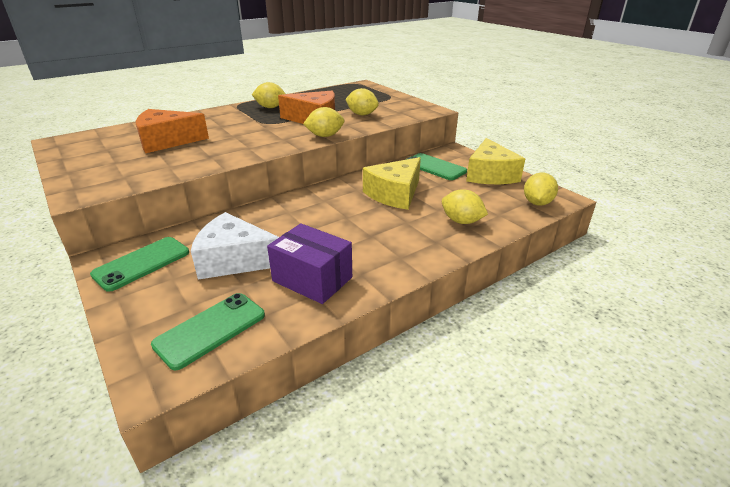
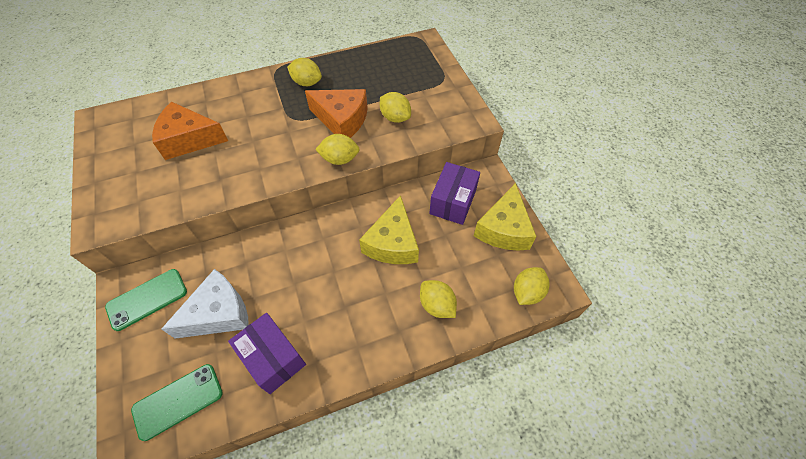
camera: 15 degrees right, 25 degrees up
(234, 260) = (219, 313): white cheese -> white cheese turned 120 degrees clockwise
(394, 194) = (392, 243): yellow cheese -> yellow cheese turned 45 degrees counterclockwise
(435, 167) = (453, 202): green phone -> purple box

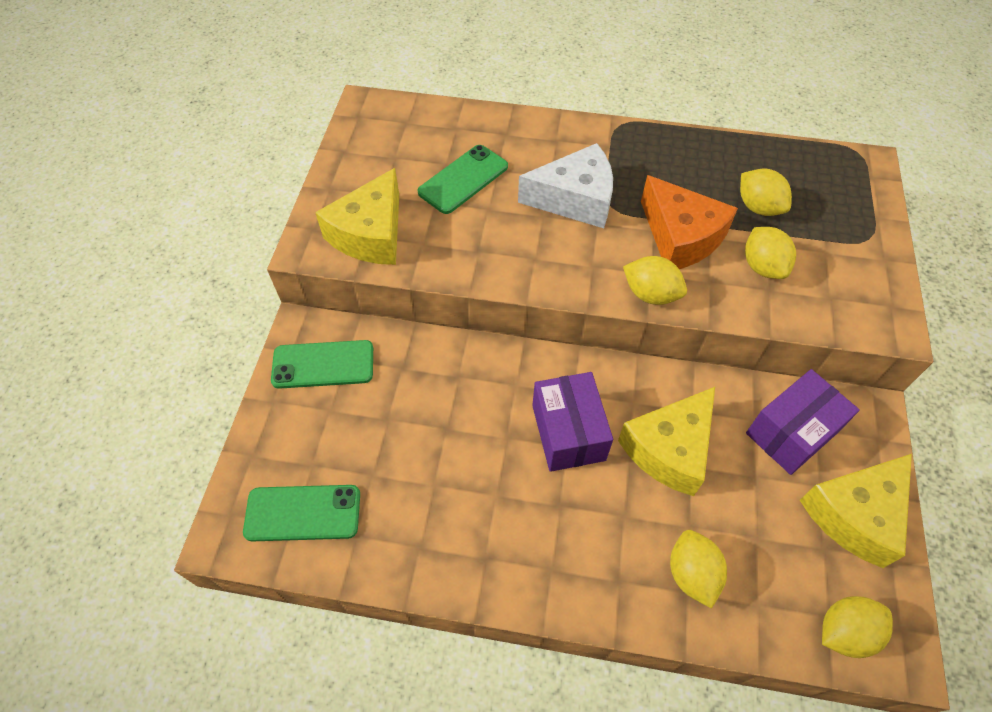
camera: 30 degrees right, 0 degrees up
(139, 199) = (370, 234): none -> yellow cheese
(189, 139) = (463, 179): orange cheese -> green phone
(219, 313) = (397, 427): white cheese -> white cheese (575, 199)
(273, 358) = (436, 522): purple box -> purple box (568, 432)
(307, 83) = (655, 161): yellow lemon -> yellow lemon (758, 207)

